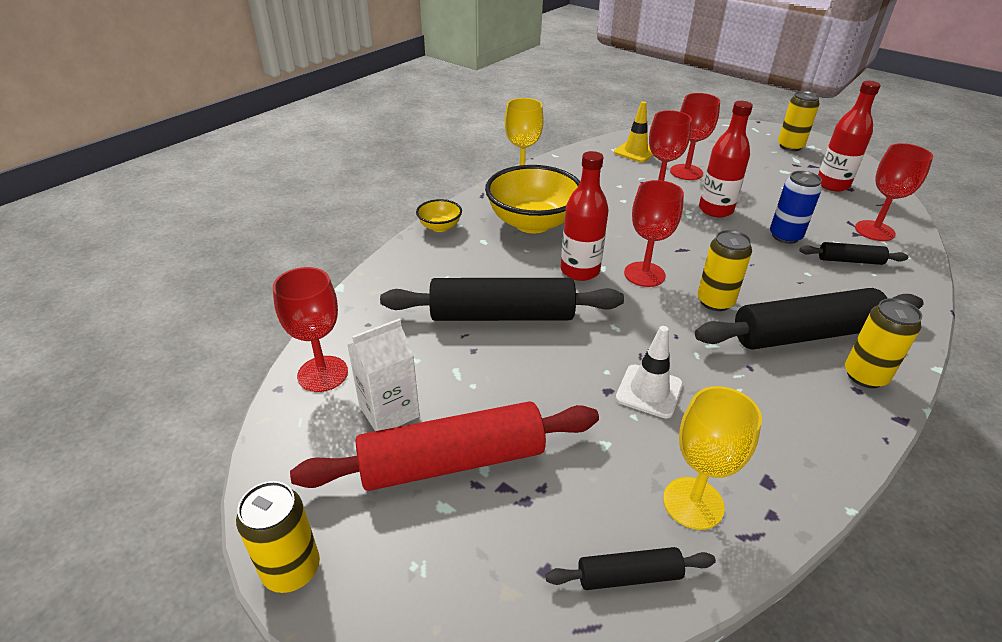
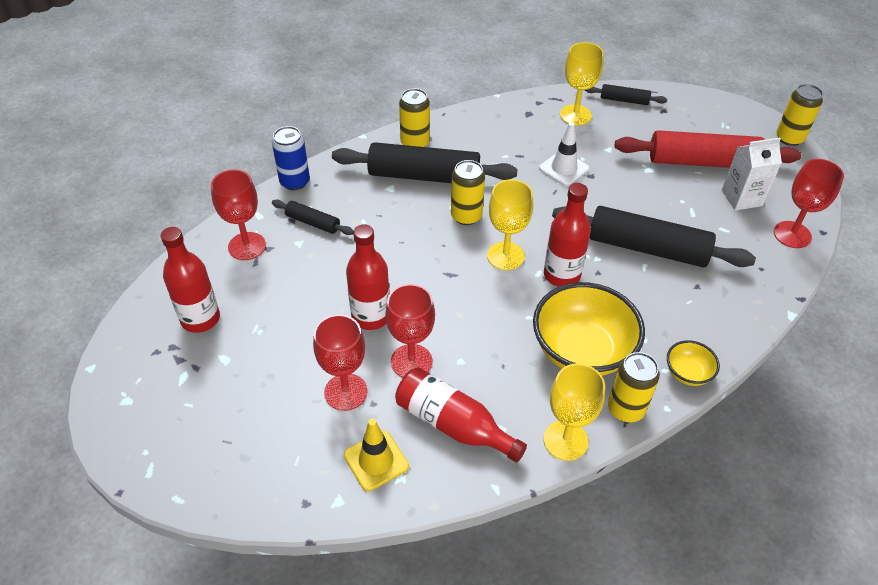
camera: 160 degrees left, 10 degrees up
(602, 172) = (453, 424): none -> red bottle
(644, 274) = (505, 256): red goblet -> yellow goblet
(785, 236) = (338, 263): blue can -> blue can (294, 182)
(790, 146) = (155, 408): yellow can -> yellow can (626, 409)

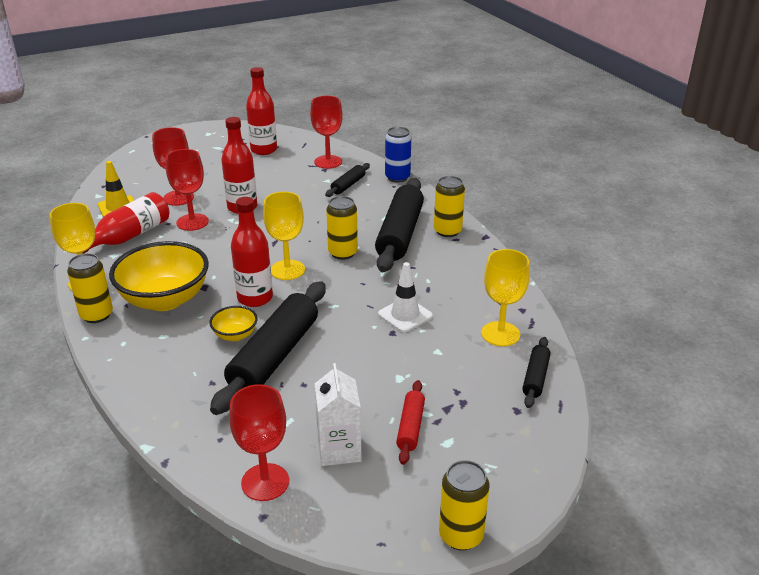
camera: 95 degrees right, 15 degrees down
(687, 373) = (112, 356): yellow bowl -> yellow bowl (235, 335)
(702, 162) = (410, 427): red rolling pin -> red rolling pin, size x0.48

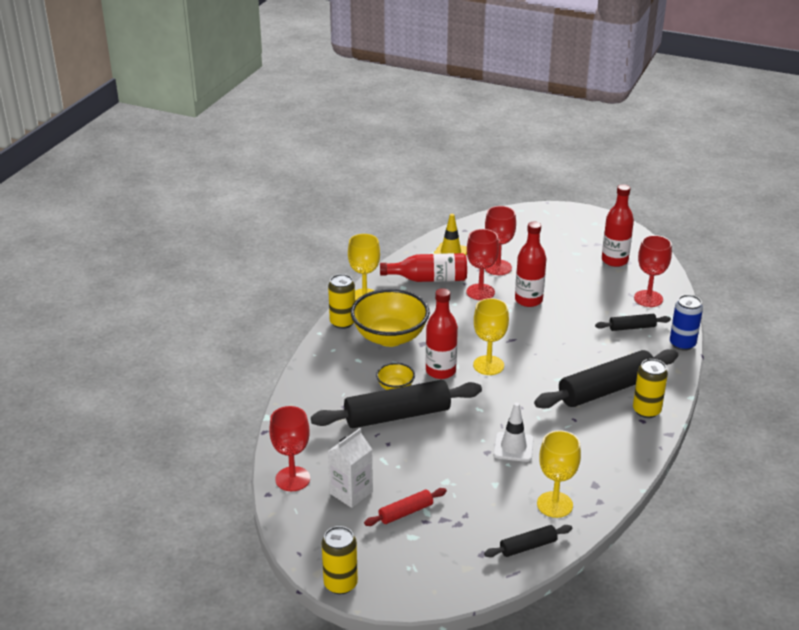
camera: 50 degrees right, 0 degrees up
(343, 253) = (543, 377): yellow can -> none

